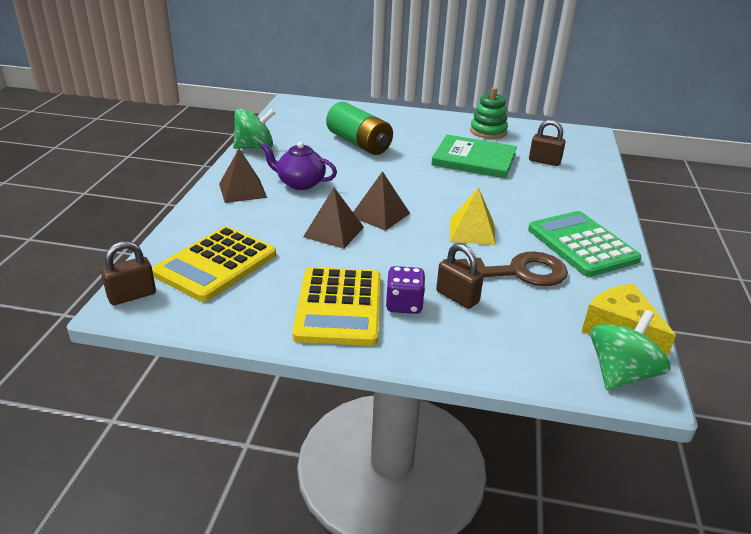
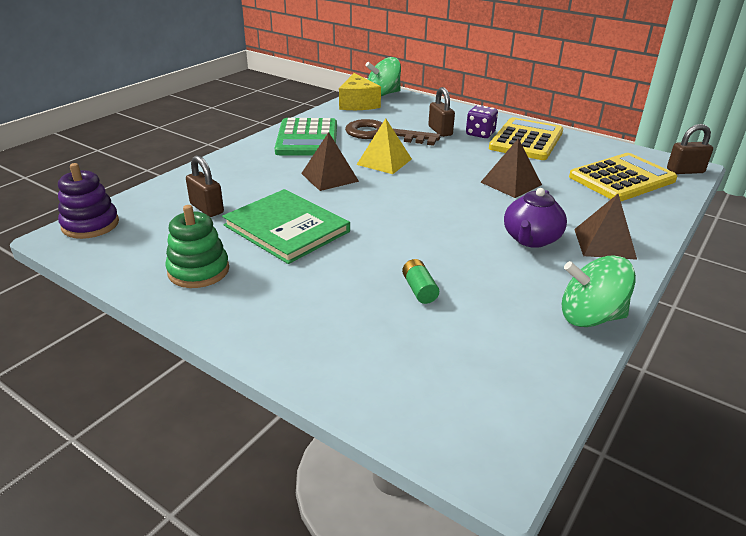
camera: 155 degrees left, 0 degrees up
(300, 183) = (531, 239): purple teapot -> purple teapot turned 75 degrees clockwise
(359, 143) = (419, 289): green battery -> green battery, size x0.43
(380, 214) = (457, 189): brown pyramid -> brown pyramid (329, 177)
(590, 140) = (90, 225): none -> purple stacking toy

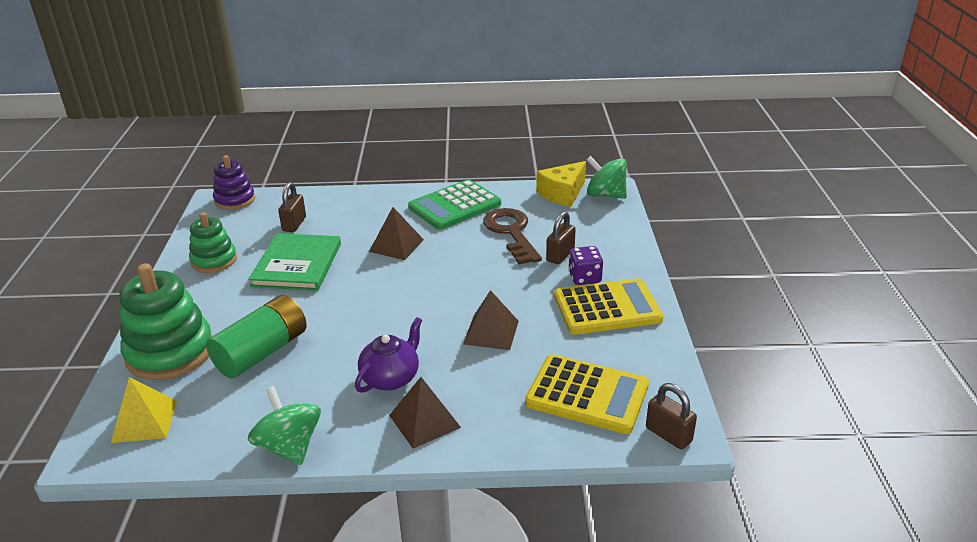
camera: 55 degrees right, 0 degrees up
(349, 348) = (170, 352): none -> green stacking toy
(384, 161) = (455, 255): yellow pyramid -> yellow pyramid (144, 421)
(419, 289) = (262, 352): green battery -> green battery, size x2.30
(531, 239) = (391, 378): purple teapot -> purple teapot turned 135 degrees clockwise

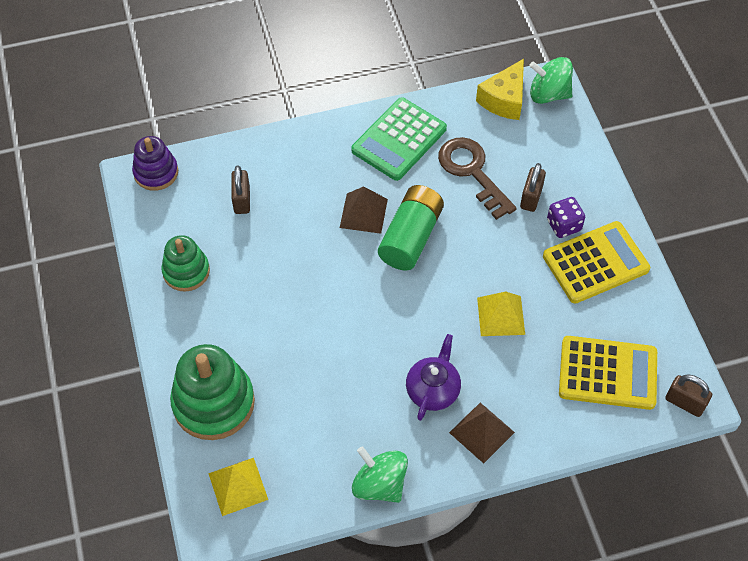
camera: 15 degrees left, 25 degrees up
(262, 352) = (301, 384): green battery -> green battery (411, 237)
(297, 265) = (275, 261): green book -> none
(491, 332) = (501, 315): brown pyramid -> yellow pyramid

